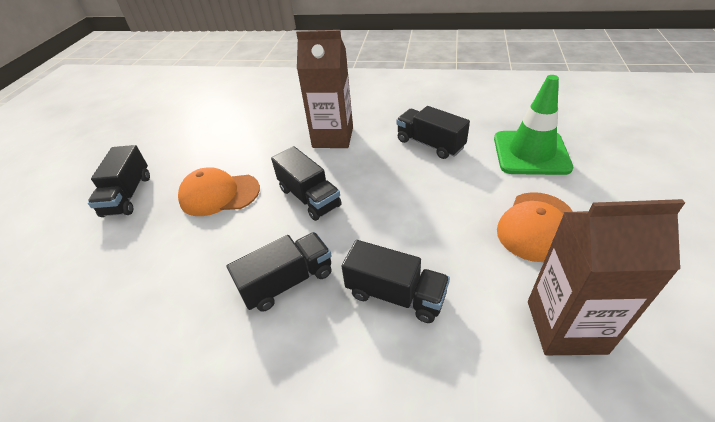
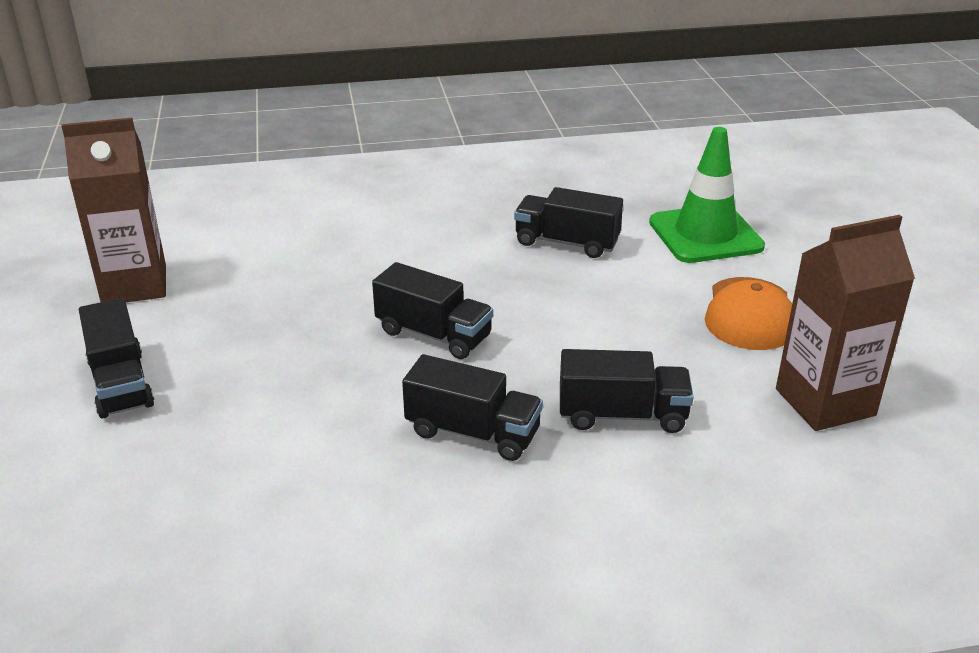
camera: 25 degrees left, 10 degrees down
(219, 194) = (285, 355): orange cap -> none
(287, 282) = (473, 432): black truck -> black truck turned 75 degrees clockwise
(333, 137) = (415, 254): brown carton -> brown carton (134, 285)

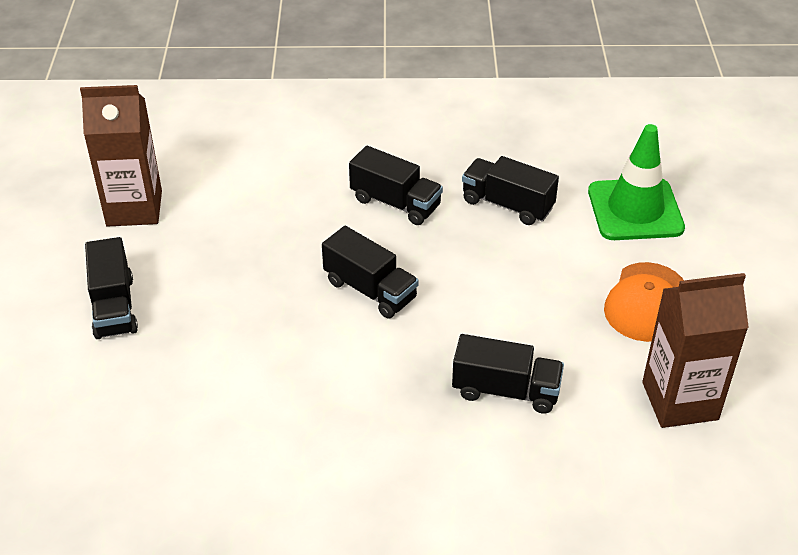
camera: 10 degrees right, 10 degrees up
(473, 432) = (381, 391): black truck -> black truck (395, 203)

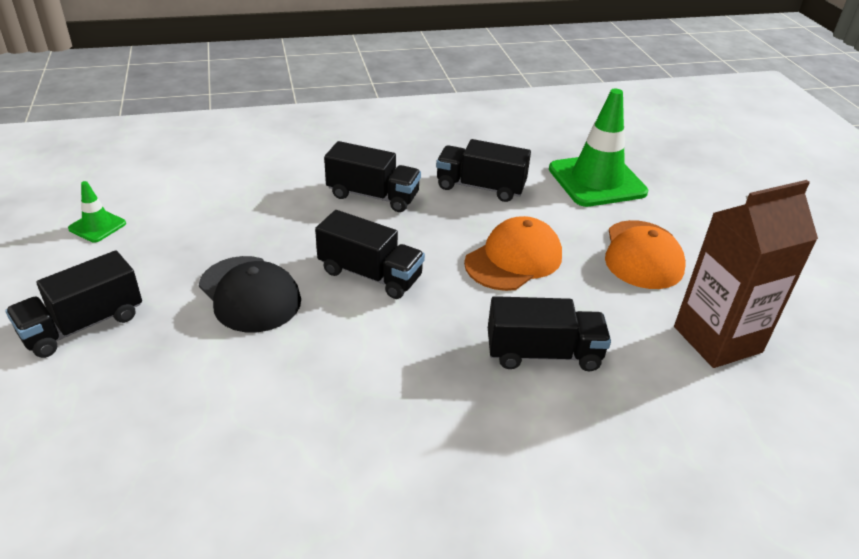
camera: 15 degrees left, 5 degrees down
(114, 307) = (83, 325): black truck -> black truck turned 75 degrees clockwise
(134, 208) = (97, 226): brown carton -> green traffic cone
(257, 296) = (250, 294): none -> black cap
(513, 291) = (514, 259): none -> orange cap

